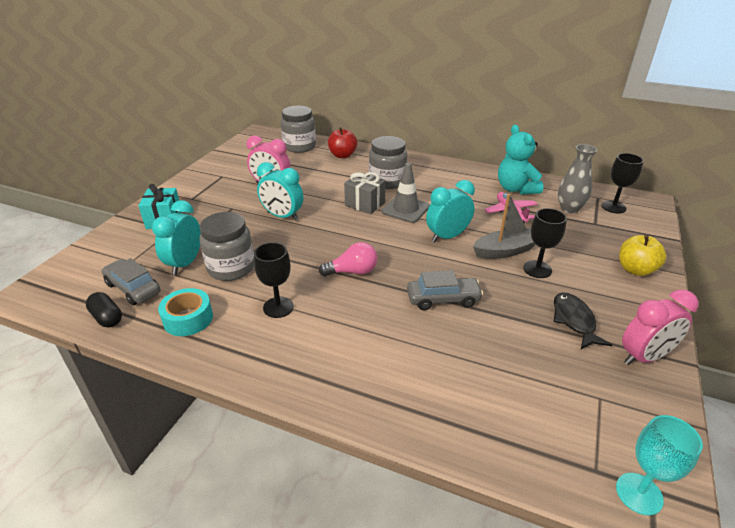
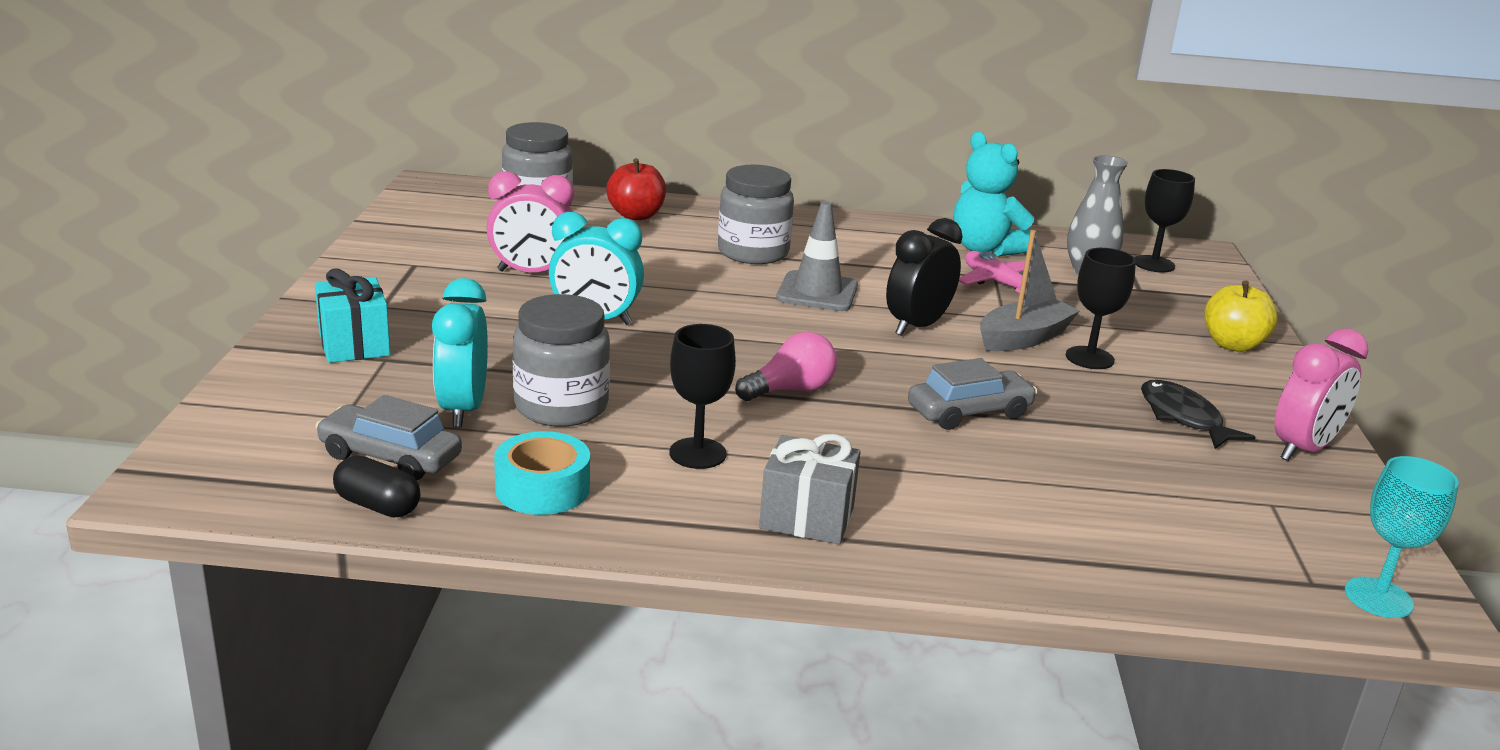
camera: 20 degrees left, 10 degrees down
(365, 204) = (737, 290): grey gift -> grey gift (807, 517)
(447, 236) = (917, 326): turquoise clock -> black clock

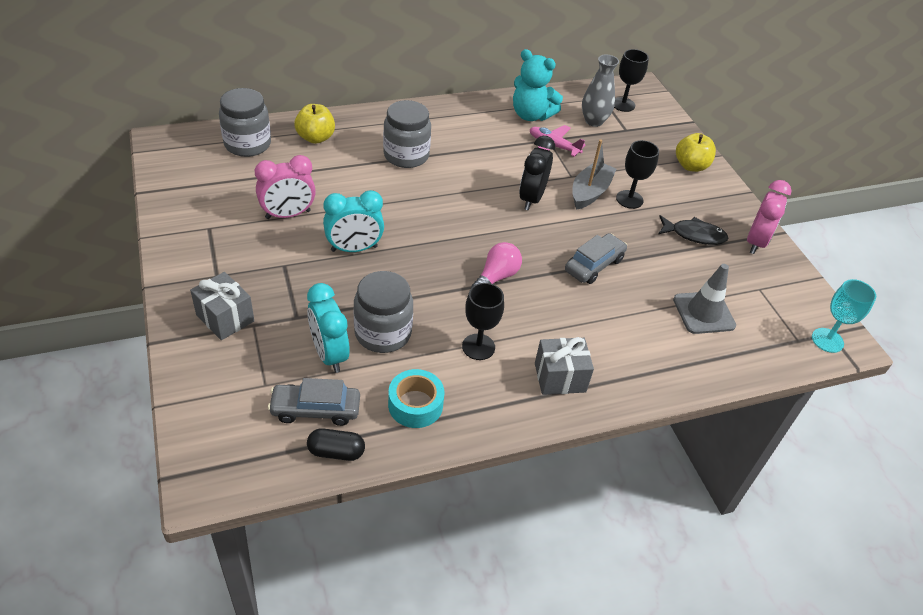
camera: 25 degrees left, 20 degrees up
(354, 344) = (225, 318): turquoise gift -> grey gift
(636, 215) = (315, 138): red apple -> yellow apple
(817, 292) = (463, 183): grey traffic cone -> grey traffic cone (703, 313)
(1183, 418) = (694, 235): black fish -> black fish turned 150 degrees clockwise

